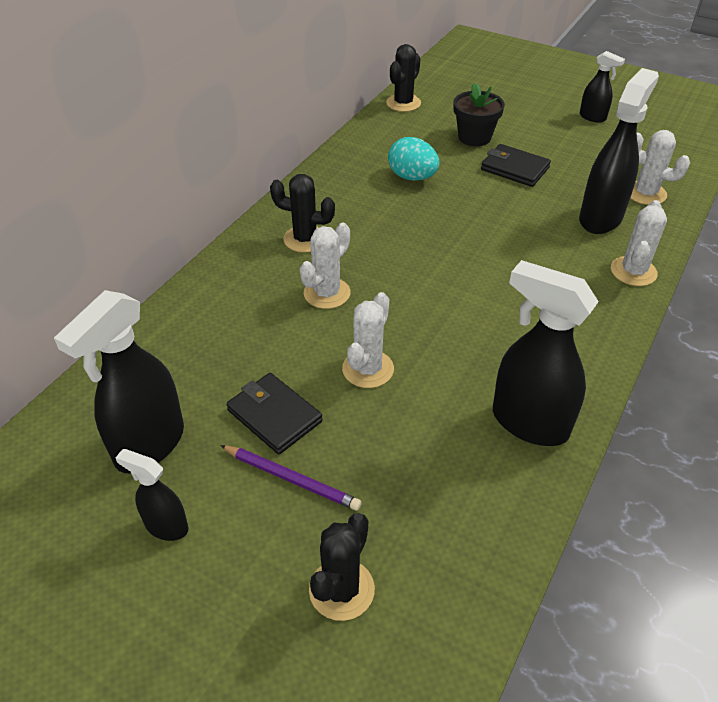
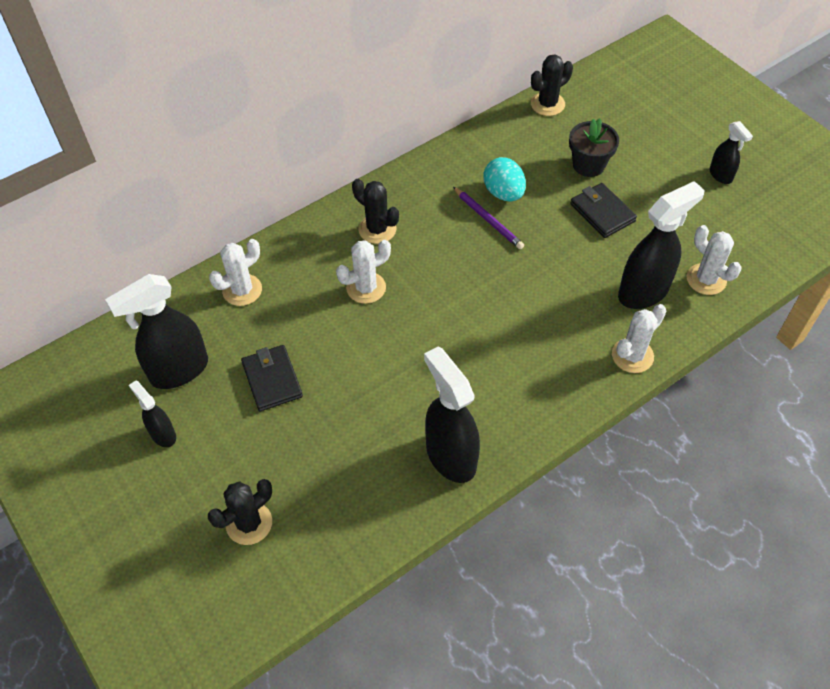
camera: 25 degrees right, 10 degrees up
(291, 479) = (258, 433): purple pencil -> purple pencil (488, 219)
(368, 369) = (359, 366): white cactus -> white cactus (242, 290)

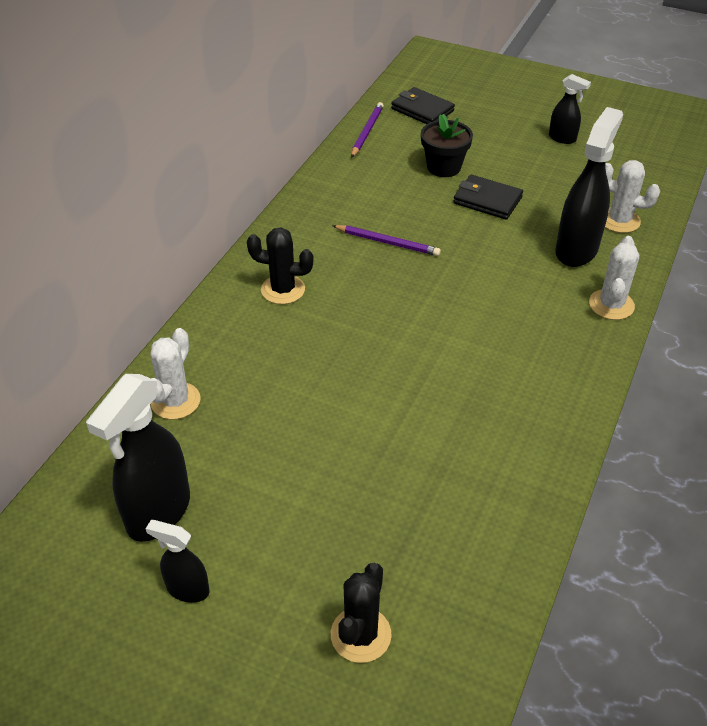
camera: 30 degrees left, 10 degrees down
(272, 380) = (276, 475): black wallet -> black wallet (422, 110)
(366, 288) = (312, 346): white cactus -> none
(450, 456) = (520, 464): black spray bottle -> none
(503, 193) = (384, 215): turquoise egg -> none
(547, 104) = (367, 132): black cactus -> purple pencil

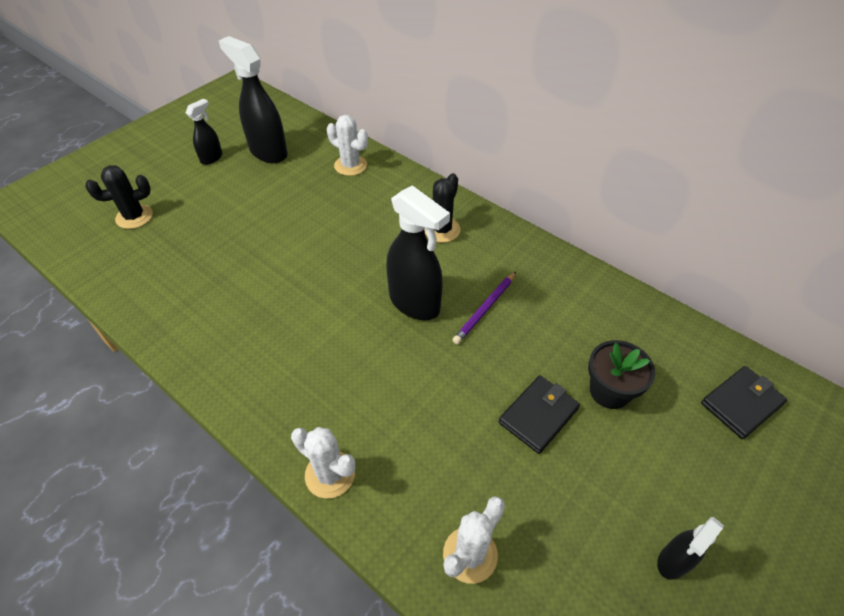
camera: 105 degrees right, 5 degrees up
(361, 635) = (134, 217): black cactus -> black cactus turned 60 degrees counterclockwise
(367, 132) = (687, 335): purple pencil -> none
(576, 250) = (428, 476): black spray bottle -> black spray bottle (415, 303)

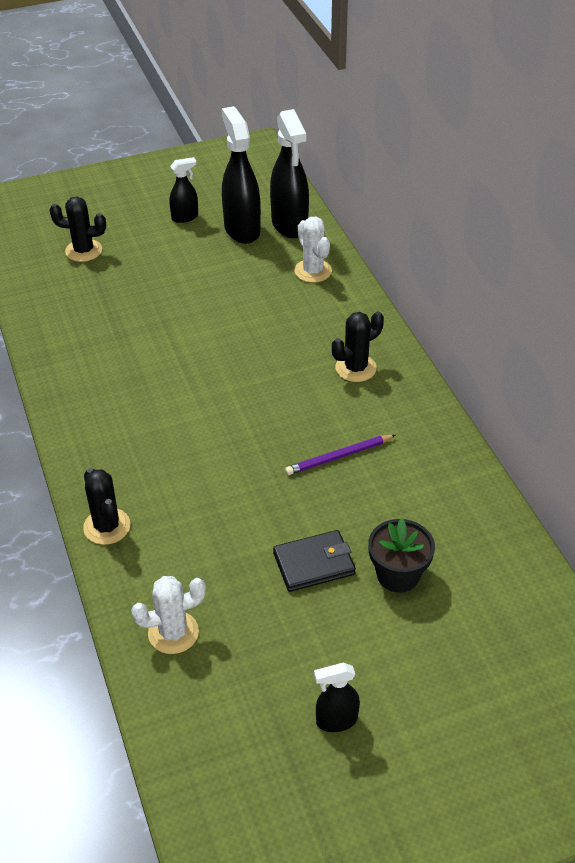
camera: 30 degrees right, 5 degrees down
(330, 474) = (107, 526): white cactus -> black cactus
(415, 303) = (277, 424): black spray bottle -> black spray bottle (289, 225)
(741, 404) = (520, 643): black wallet -> none

